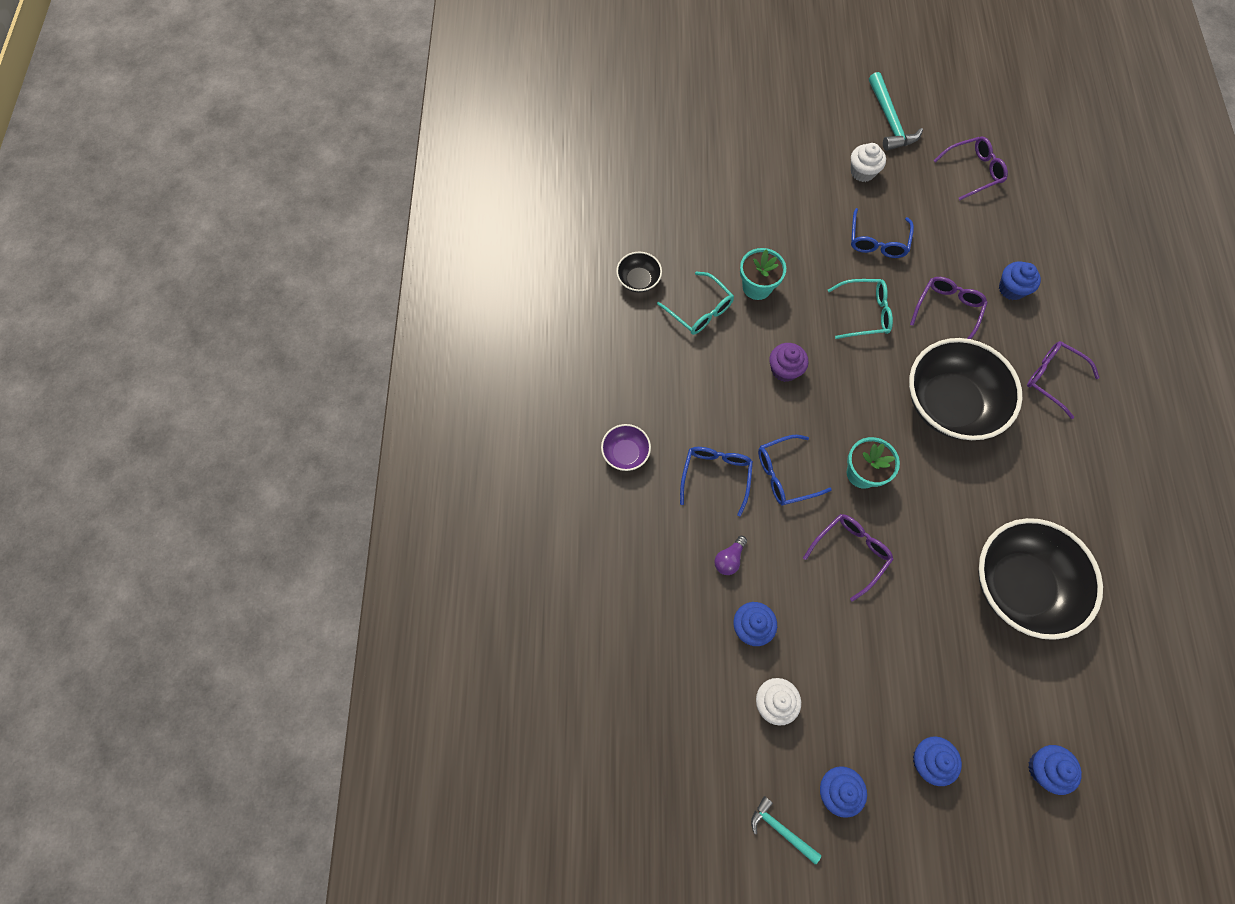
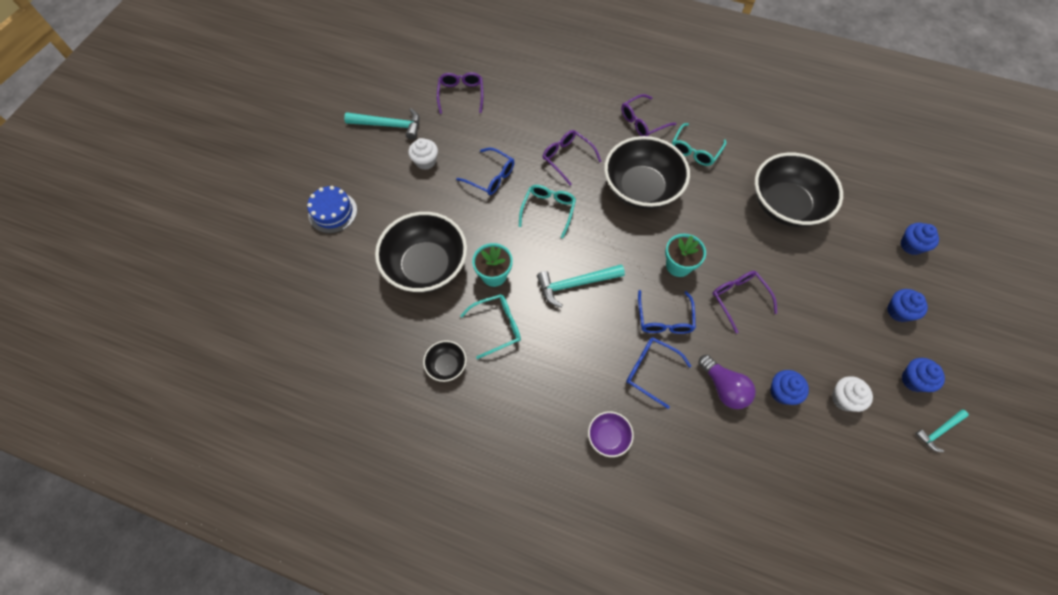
camera: 70 degrees left, 5 degrees down
(729, 559) = (724, 388): purple light bulb -> purple light bulb, size x1.66
(737, 221) = (426, 266): none -> black bowl
(756, 116) = (333, 212): none -> blue cake
(784, 370) = (575, 284): purple cupcake -> turquoise hammer
(1011, 289) = (566, 114): blue cupcake -> none
(1043, 452) = (695, 150): none -> turquoise glasses

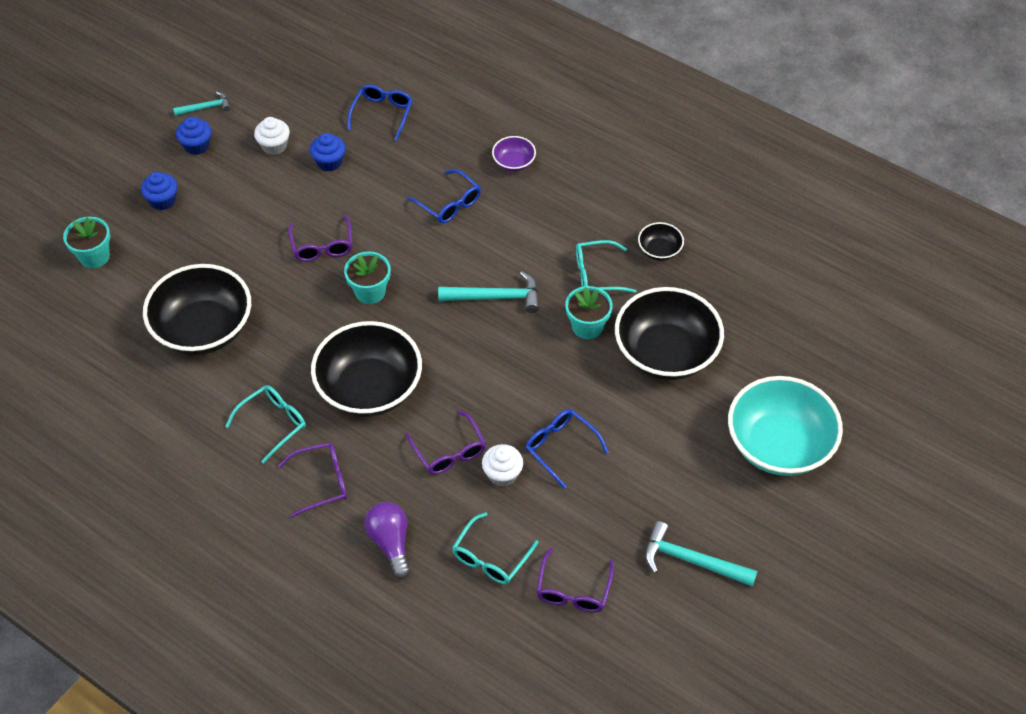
camera: 165 degrees left, 10 degrees down
(333, 212) = (779, 445): blue cake -> turquoise bowl
(425, 161) = (646, 490): white cupcake -> white cupcake (502, 474)
(548, 210) = (499, 387): turquoise glasses -> turquoise glasses (490, 557)
(664, 319) = (413, 244): blue glasses -> blue glasses (382, 114)
(724, 388) = (384, 176): purple light bulb -> purple light bulb (391, 543)
(911, 245) = (94, 256): blue cupcake -> turquoise flower pot

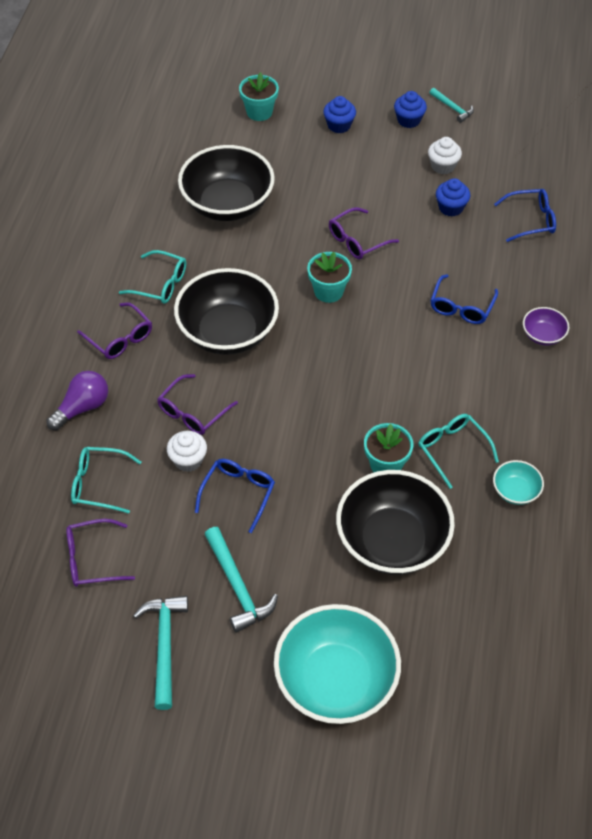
camera: 65 degrees right, 0 degrees up
(496, 297) = (377, 382): turquoise hammer -> turquoise hammer (237, 586)
(659, 250) = (515, 491): black bowl -> turquoise bowl

